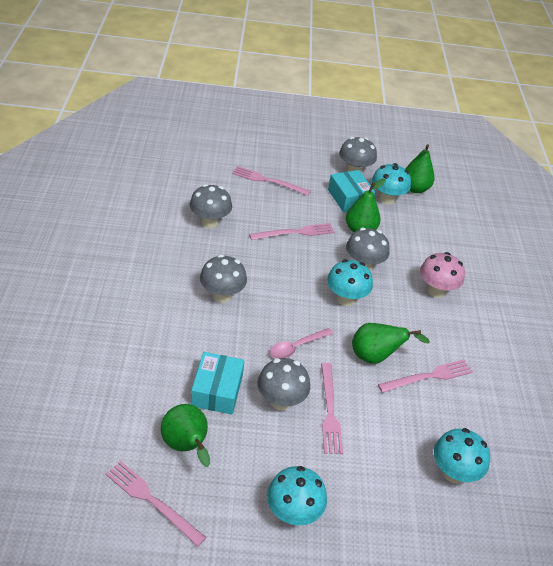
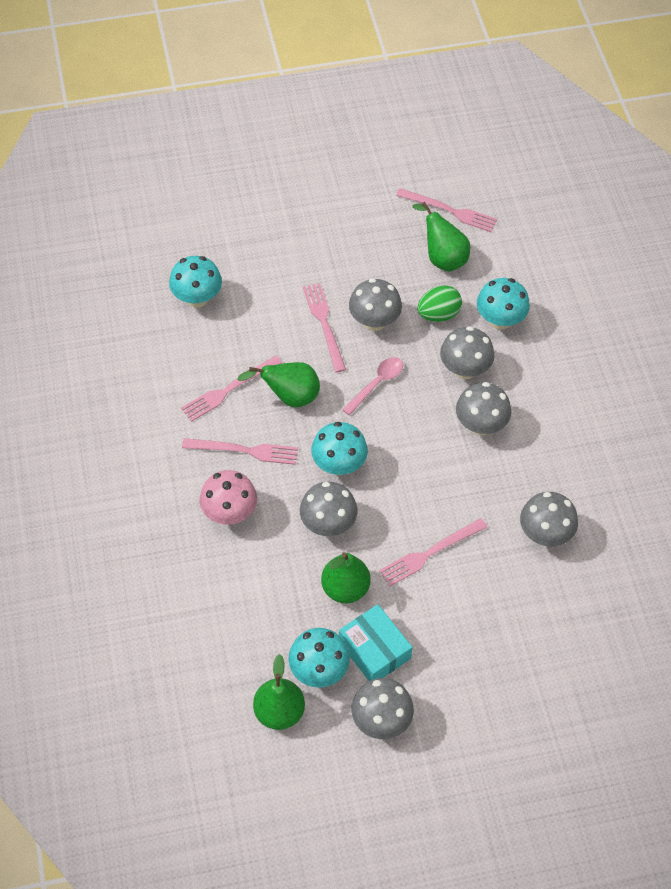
camera: 170 degrees right, 15 degrees up
(215, 338) = (464, 369): none -> grey mushroom
(217, 390) = (438, 314): turquoise box -> green egg
(268, 181) = (501, 646): pink fork -> pink fork (244, 450)
(293, 512) = (333, 230): turquoise mushroom -> turquoise mushroom (500, 320)

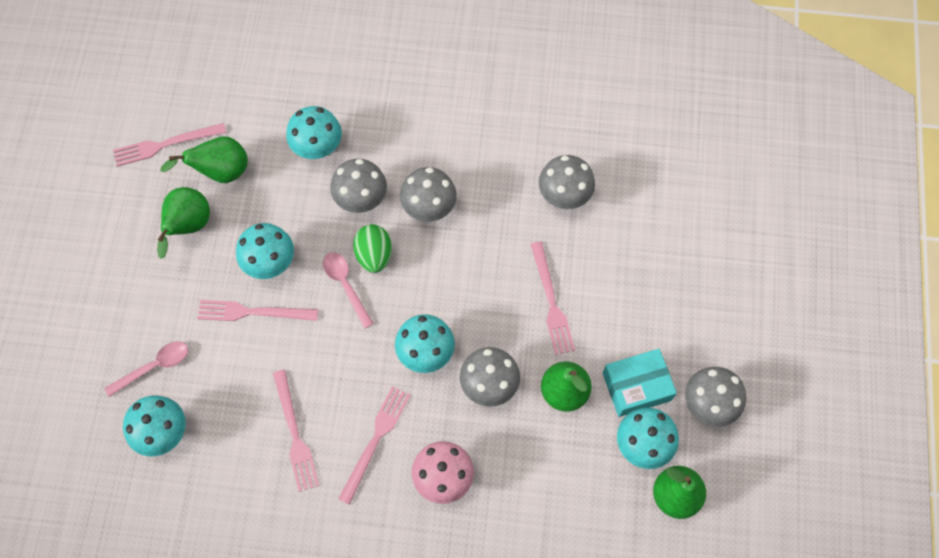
camera: 70 degrees left, 10 degrees up
(249, 273) = (154, 367): none -> pink spoon
(289, 397) = (328, 375): green pear -> green pear (188, 227)
(374, 321) = (270, 263): grey mushroom -> turquoise mushroom
(438, 314) = (287, 200): green egg -> green egg (374, 255)
(450, 211) = (165, 144): pink fork -> pink fork turned 150 degrees counterclockwise

